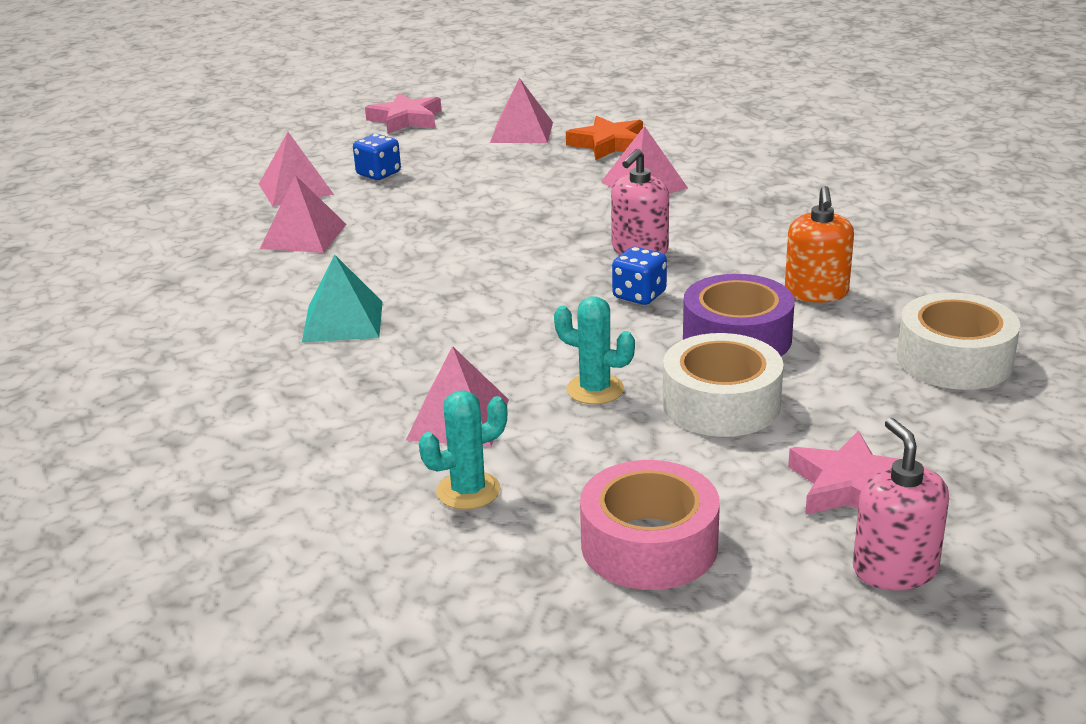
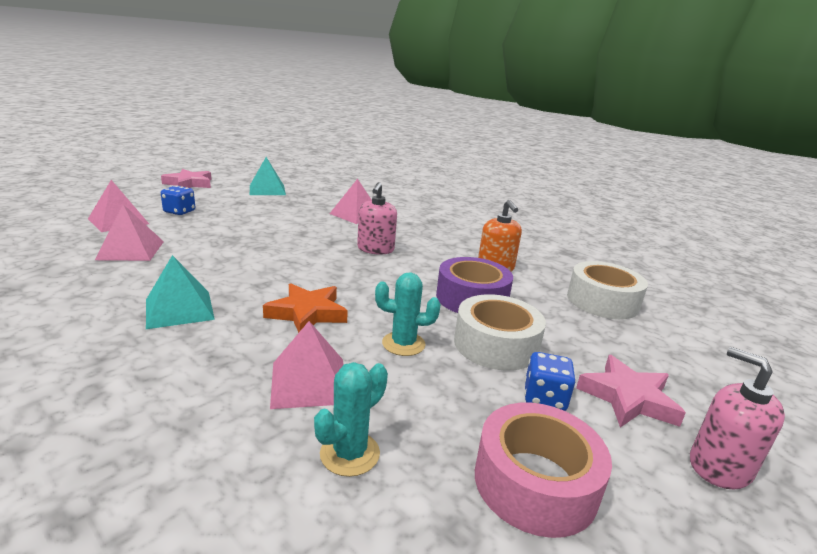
camera: 25 degrees left, 5 degrees down
(522, 132) = (267, 190): pink pyramid -> turquoise pyramid
(608, 144) = (323, 195): orange star -> orange star (307, 313)
(639, 295) = (392, 276): blue dice -> blue dice (544, 398)

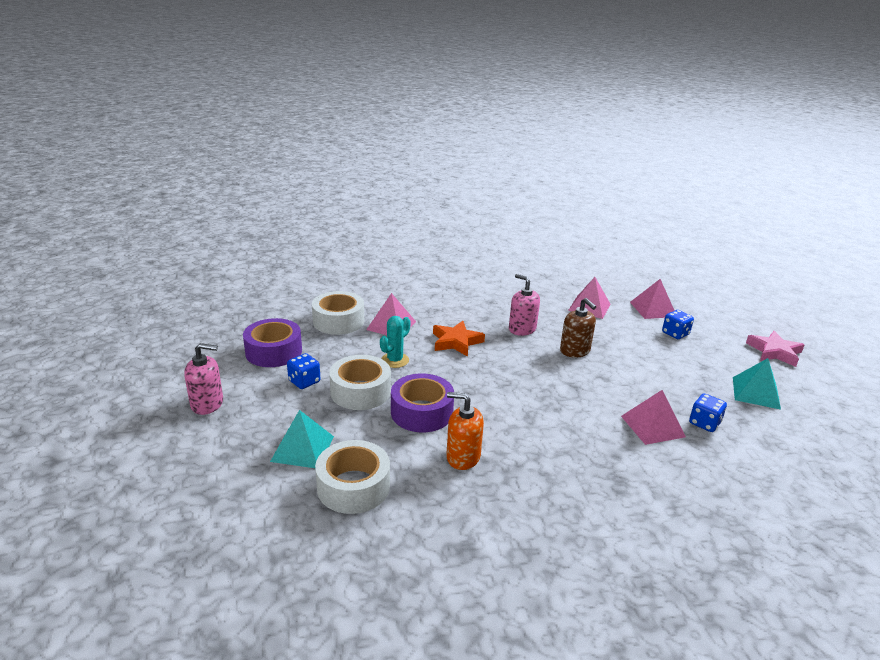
camera: 125 degrees right, 5 degrees up
(179, 309) = (491, 309): turquoise pyramid -> turquoise pyramid (302, 448)
(260, 247) = (575, 351): none -> brown soap dispenser
(330, 202) = (704, 423): none -> blue dice
(350, 453) = (338, 321): turquoise cactus -> white tape
(375, 249) = (545, 403): pink soap dispenser -> pink soap dispenser (522, 329)
(535, 482) = (274, 351): pink tape -> purple tape
(628, 398) = (268, 410): pink star -> none

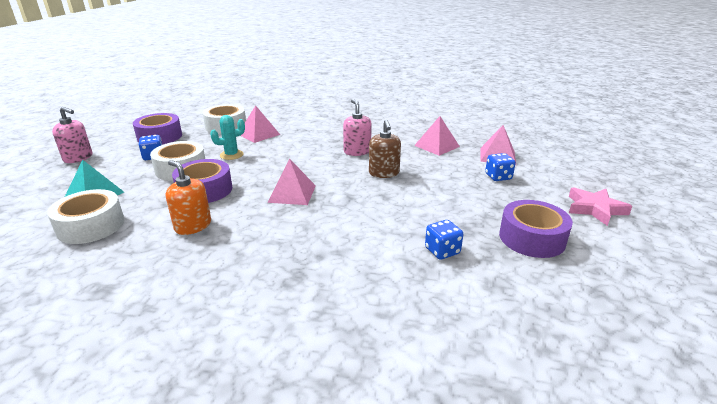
camera: 25 degrees right, 0 degrees up
(456, 342) = (292, 151): orange star -> none
(652, 426) = (385, 241): pink pyramid -> pink pyramid (292, 193)
(756, 393) = (532, 238): turquoise pyramid -> purple tape

